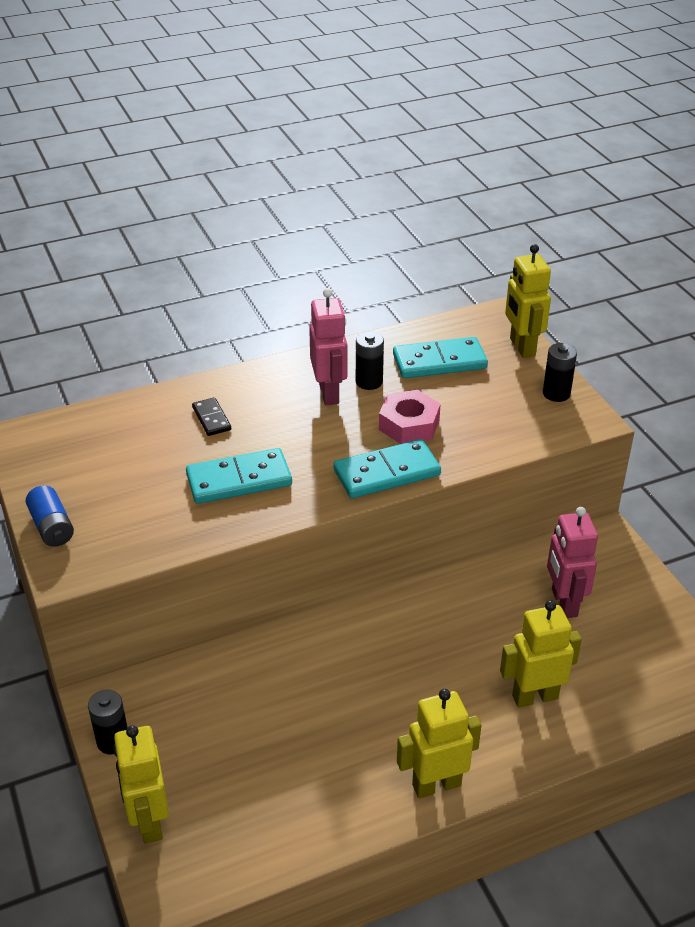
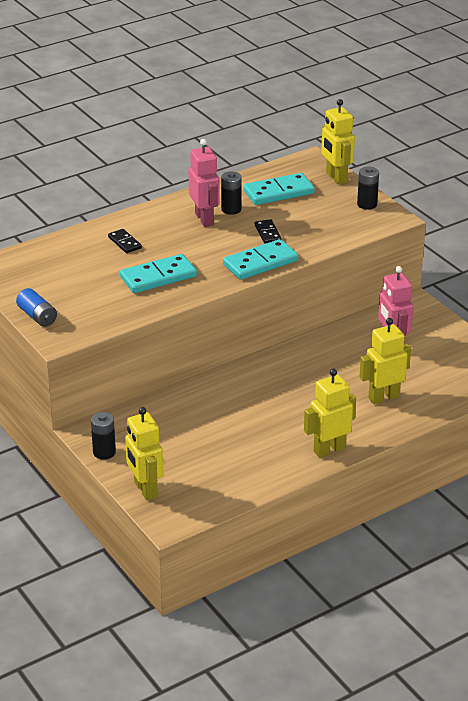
camera: 10 degrees left, 5 degrees down
(409, 425) = (267, 233): pink nut -> black domino

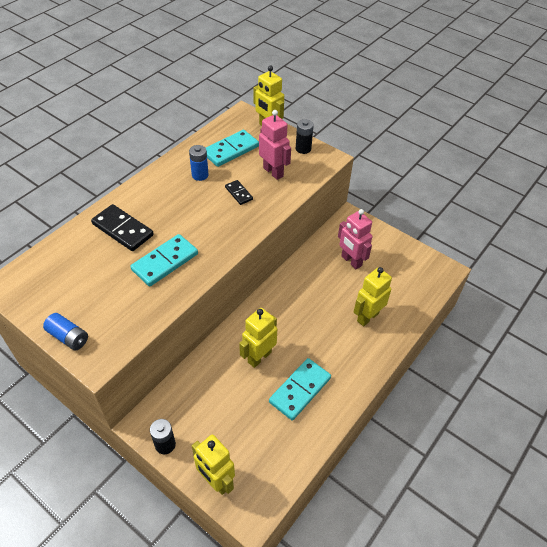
camera: 20 degrees left, 15 degrees up
(125, 243) = (123, 229): black domino -> black domino, size x1.84
(204, 219) = (182, 189): pink robot -> pink robot (273, 172)
(231, 209) = (200, 175): black battery -> blue battery
(260, 263) = (245, 226): turquoise domino -> turquoise domino (300, 390)
(329, 449) = (350, 385): yellow robot -> yellow robot (259, 357)

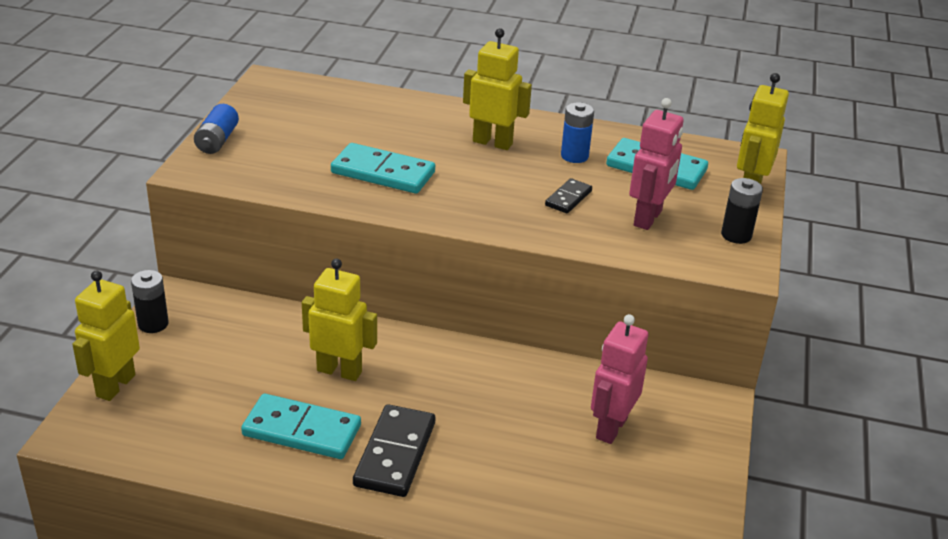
camera: 65 degrees right, 15 degrees down
(123, 229) = (415, 126): black domino -> black domino (395, 454)
(367, 317) = (498, 478): yellow robot -> yellow robot (492, 142)

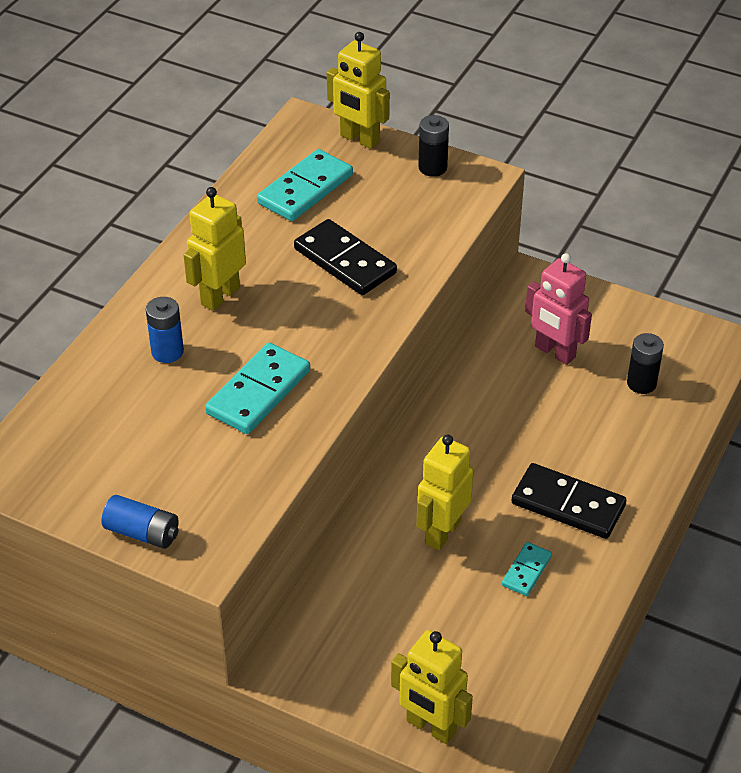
camera: 75 degrees left, 10 degrees up
(153, 324) = (328, 691): black battery -> black battery (641, 383)
(301, 431) = (526, 571): turquoise domino -> turquoise domino, size x0.54
(568, 198) = (345, 261): black domino -> black domino, size x1.84
(574, 156) = (265, 240): blue battery -> blue battery (167, 352)
(648, 218) = (393, 215): pink robot -> none

